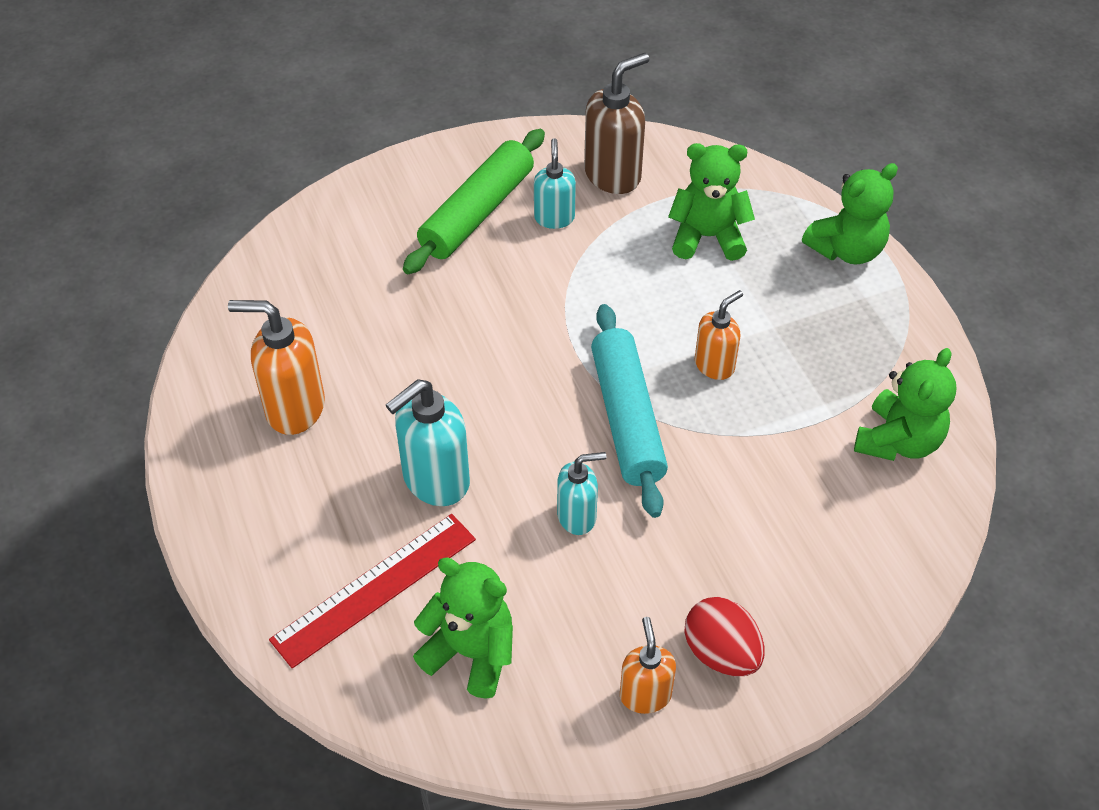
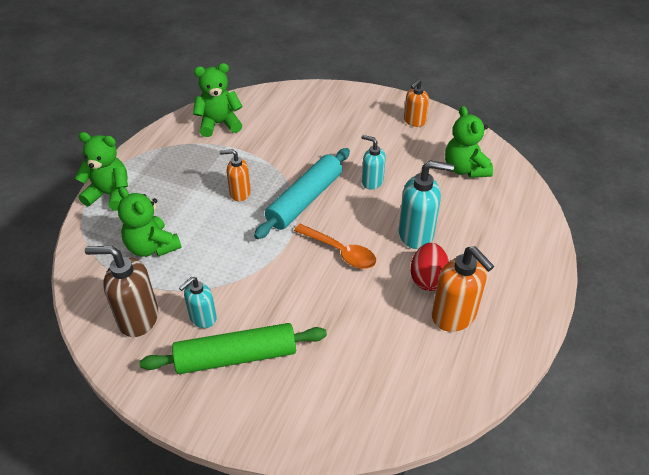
camera: 135 degrees left, 5 degrees down
(375, 589) = (484, 212): red ruler -> none
(501, 385) = (340, 252): none -> orange spoon
(721, 653) = (373, 115): red egg -> red egg (428, 279)

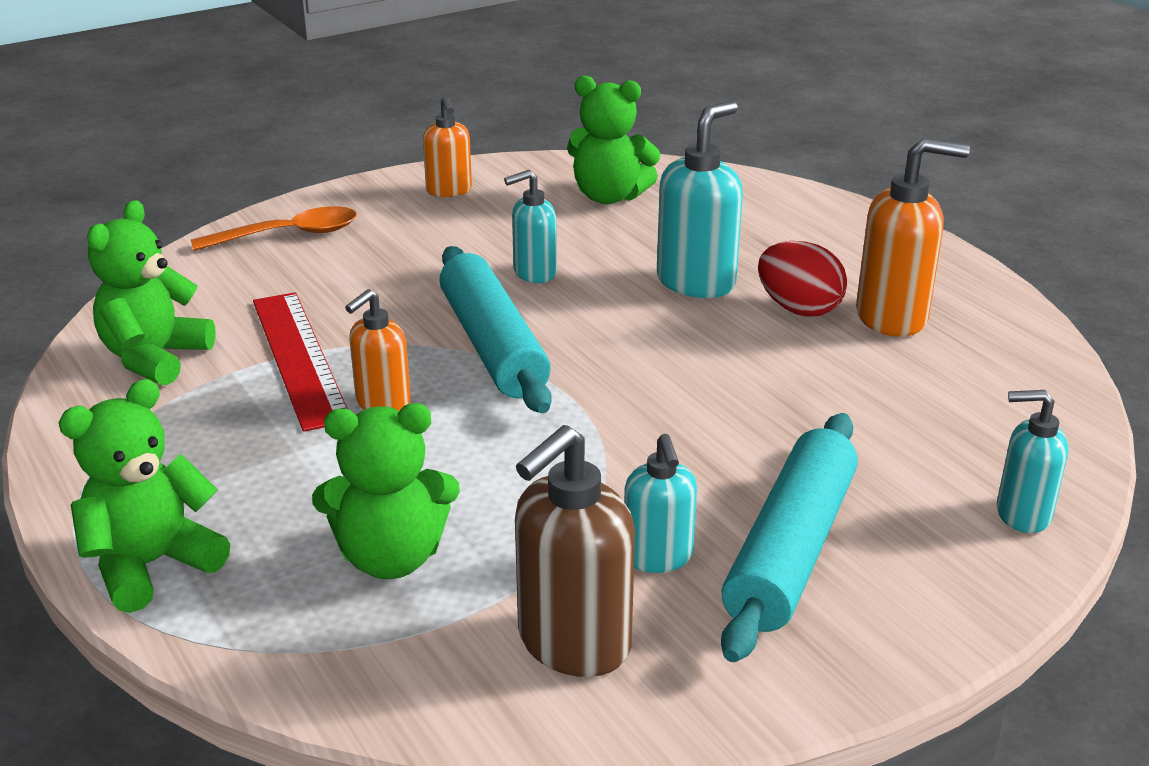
camera: 55 degrees left, 15 degrees down
(236, 356) = (790, 550): green rolling pin -> turquoise rolling pin
(250, 156) = (299, 358): none -> red ruler
(322, 428) = (1022, 514): none -> turquoise soap dispenser
(340, 252) = (657, 358): orange spoon -> orange spoon (288, 235)

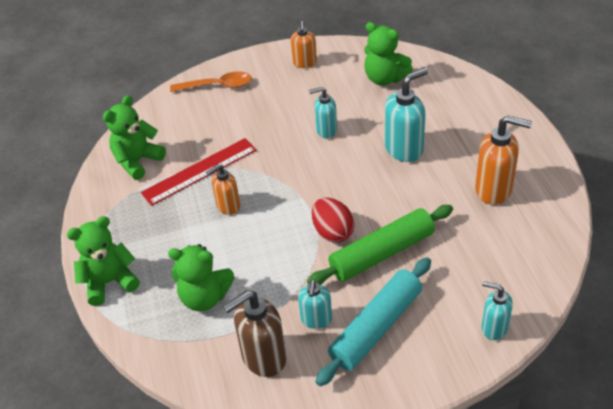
camera: 20 degrees right, 15 degrees up
(299, 358) = (199, 171): red ruler -> red ruler turned 60 degrees clockwise
(493, 346) = (289, 177): turquoise rolling pin -> none
(737, 433) = (382, 253): none -> green rolling pin
(798, 309) = (448, 176): red egg -> red egg (333, 232)

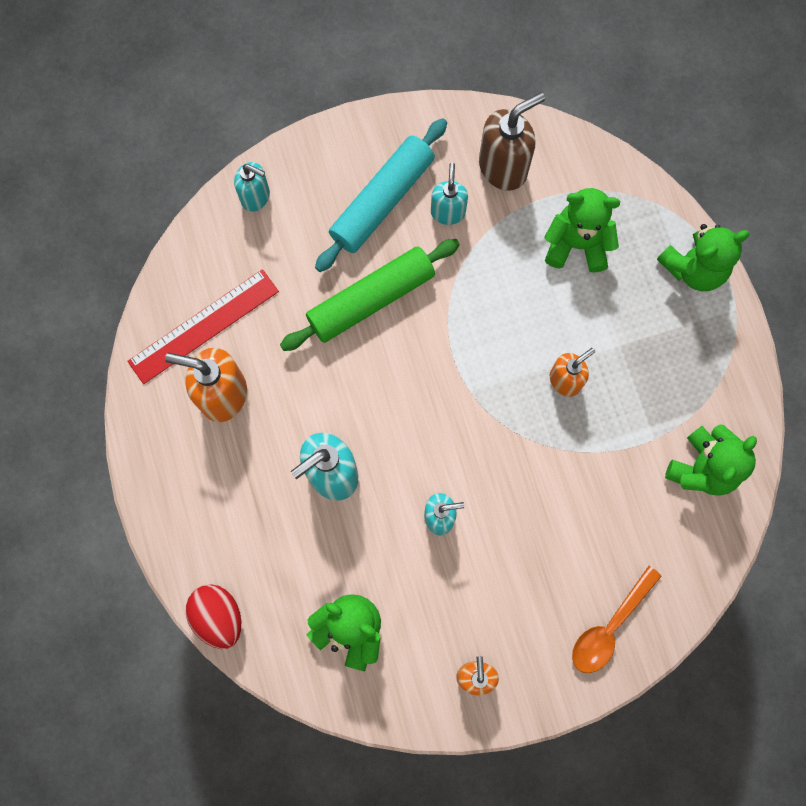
camera: 175 degrees right, 30 degrees up
(199, 171) = (611, 444): red ruler -> red ruler (204, 326)
(217, 86) = (609, 627): orange spoon -> orange spoon turned 45 degrees counterclockwise
(333, 232) = (429, 333): red egg -> red egg (218, 616)

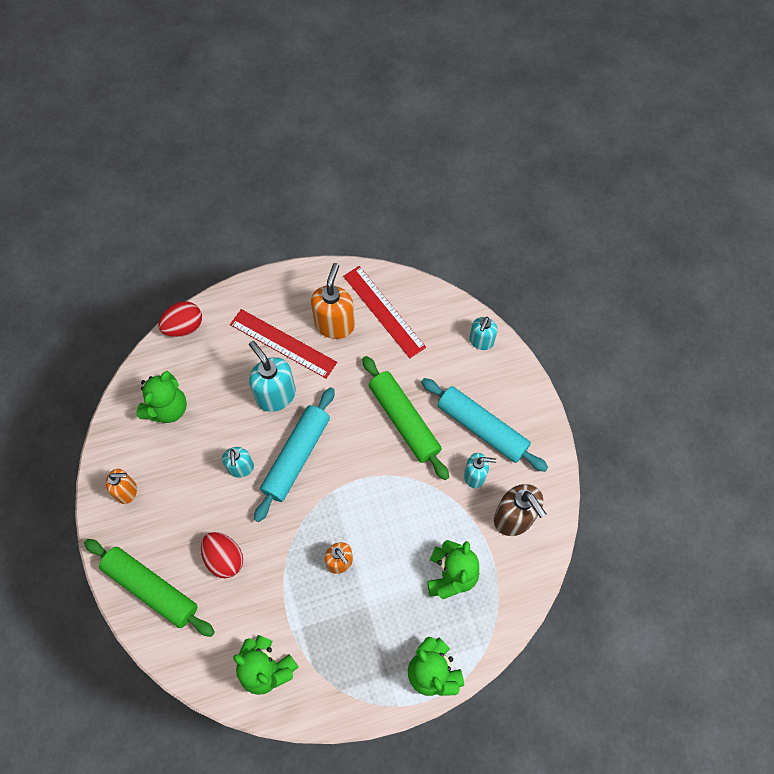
camera: 90 degrees right, 10 degrees down
(250, 467) = (283, 343): none -> red ruler
(423, 441) = (296, 457): none -> turquoise rolling pin
(565, 531) = (224, 558): none -> red egg
(609, 627) = (151, 589): orange spoon -> green rolling pin

